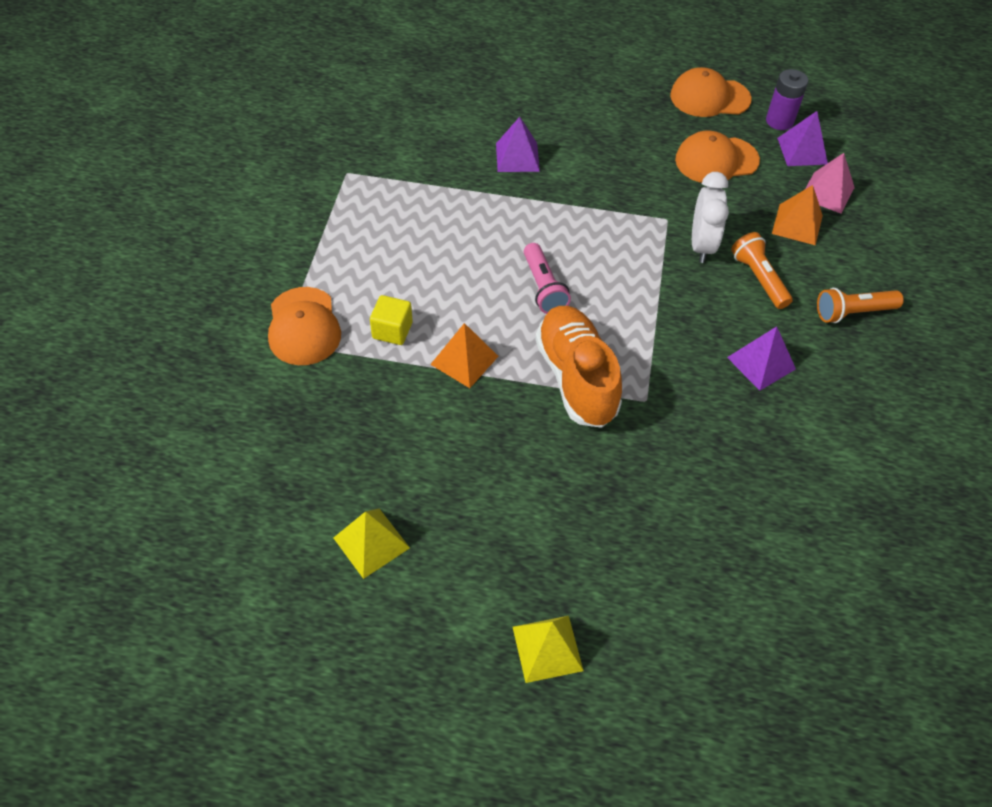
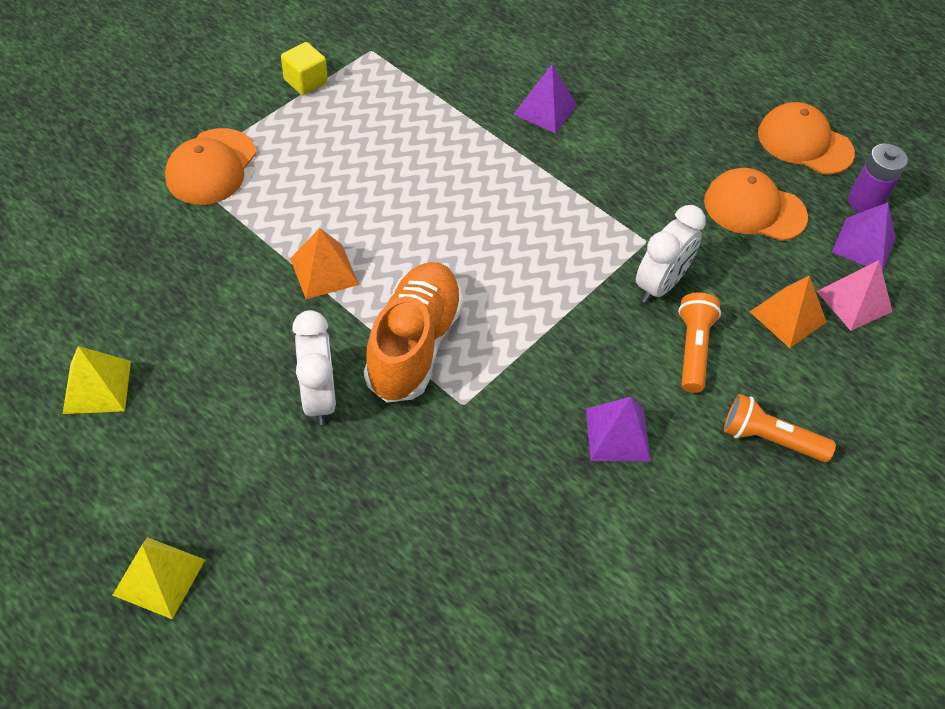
camera: 30 degrees right, 0 degrees up
(392, 330) = (284, 210): yellow cube -> yellow cube (305, 81)
(543, 288) = (459, 244): pink flashlight -> none
(543, 453) = (319, 397): none -> white clock

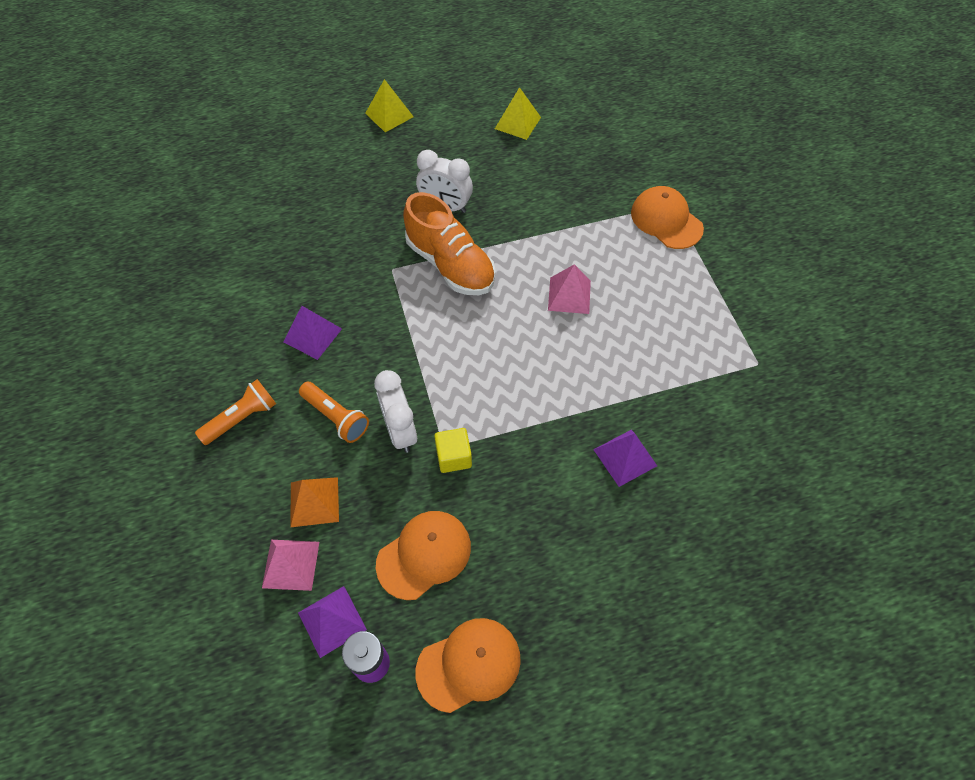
camera: 125 degrees right, 5 degrees up
(305, 81) = (735, 305): yellow cube -> yellow cube (453, 457)
(324, 271) = (537, 244): orange pyramid -> none
(384, 214) = (569, 295): none -> pink pyramid

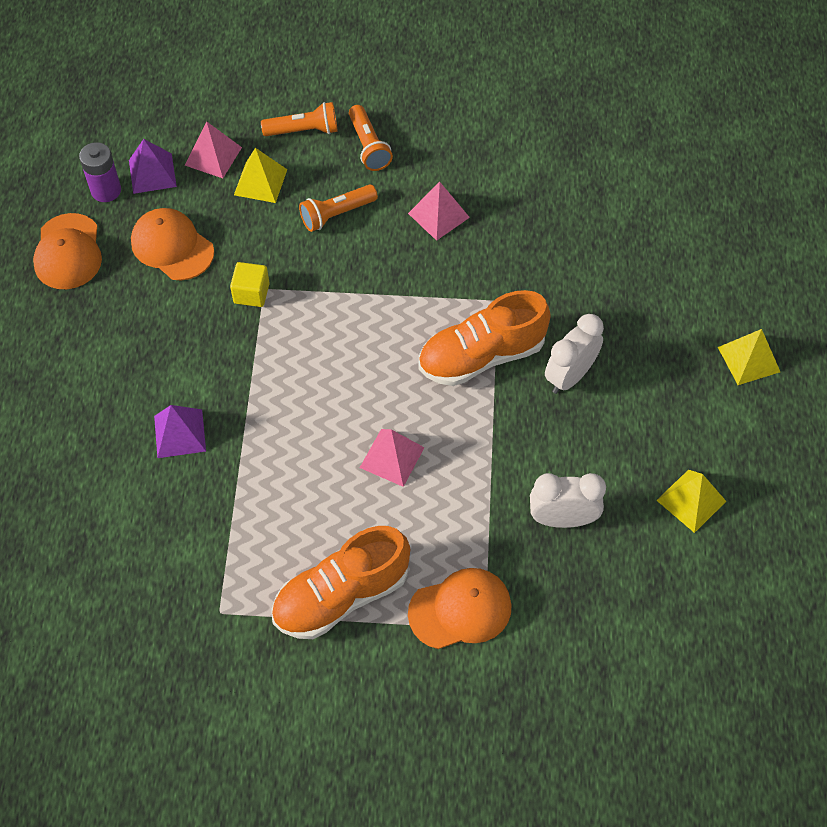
camera: 110 degrees right, 0 degrees up
(233, 486) = (304, 130): none -> orange flashlight
(312, 335) = (438, 215): purple pyramid -> pink pyramid
(314, 502) = (260, 182): orange pyramid -> yellow pyramid
(400, 431) = (298, 259): white clock -> white clock (562, 519)
(424, 555) = (172, 246): orange cap -> orange cap turned 150 degrees clockwise
(698, 291) = (341, 596): none -> orange shoe

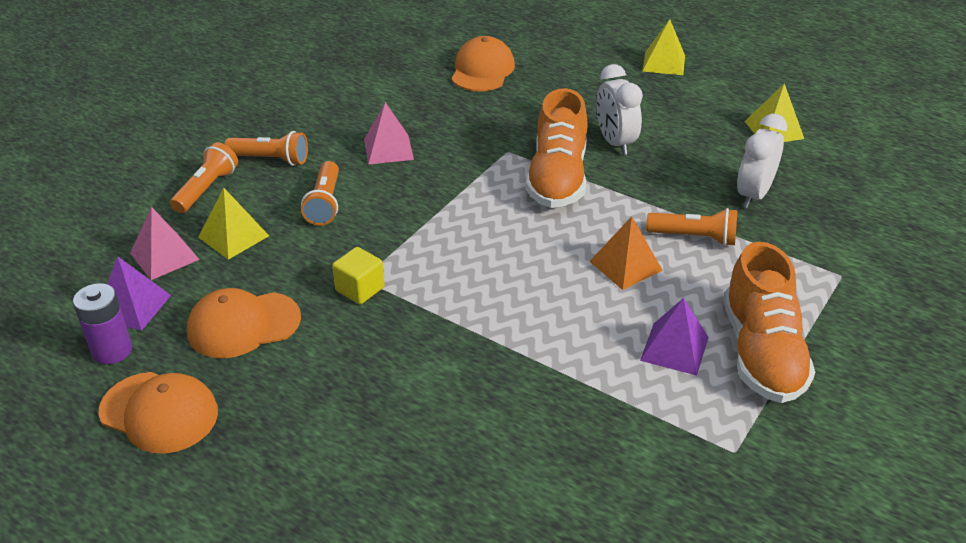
camera: 60 degrees left, 20 degrees down
(179, 433) = (487, 404): purple pyramid -> purple pyramid (674, 348)
(392, 457) = (625, 265): pink pyramid -> orange pyramid
(460, 610) = (815, 282): orange cap -> orange cap (482, 70)
(464, 494) = (694, 237): none -> orange flashlight

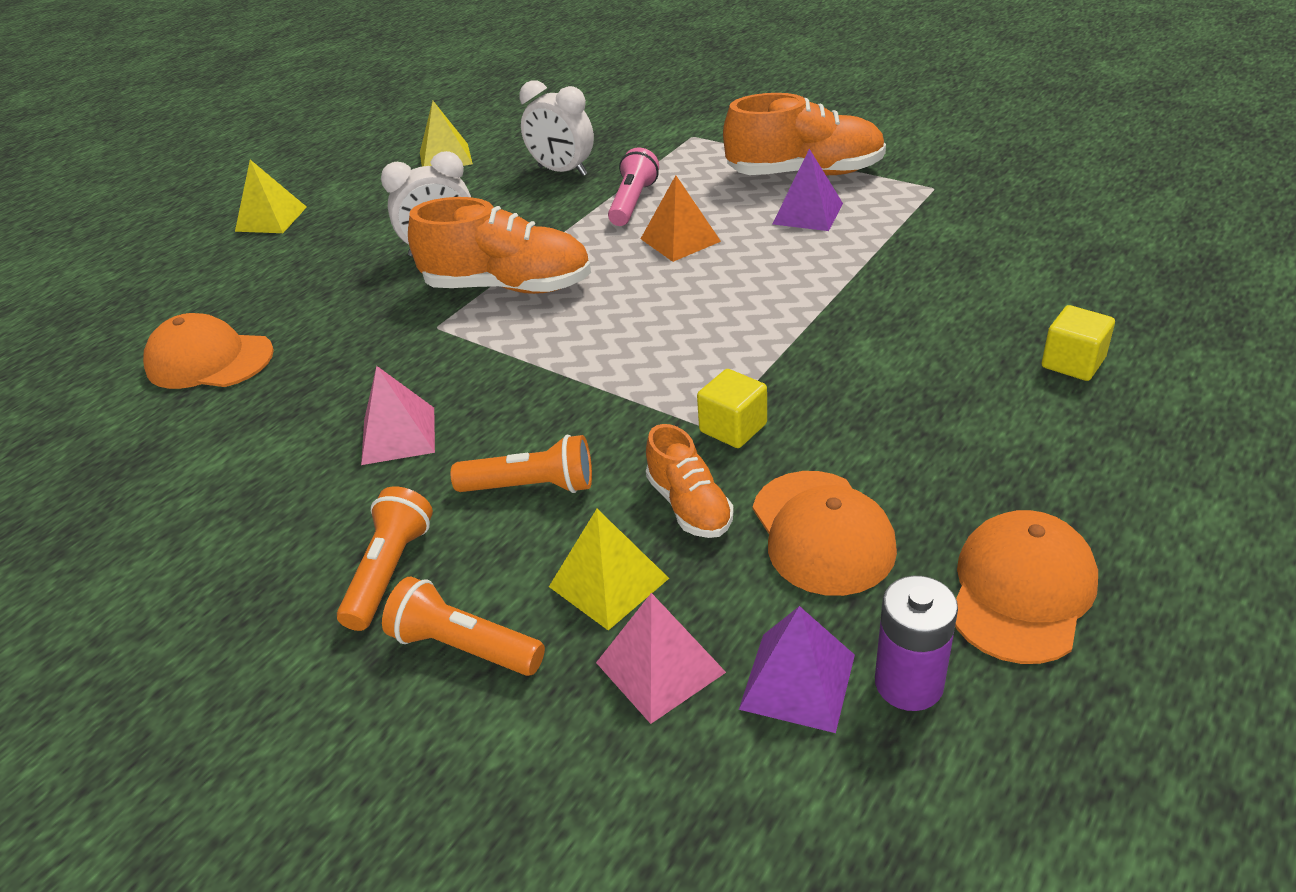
camera: 85 degrees left, 0 degrees up
(287, 268) = (689, 506): none -> orange shoe
(398, 498) = (1073, 363): none -> yellow cube
(694, 237) = (632, 202): orange flashlight -> pink flashlight

